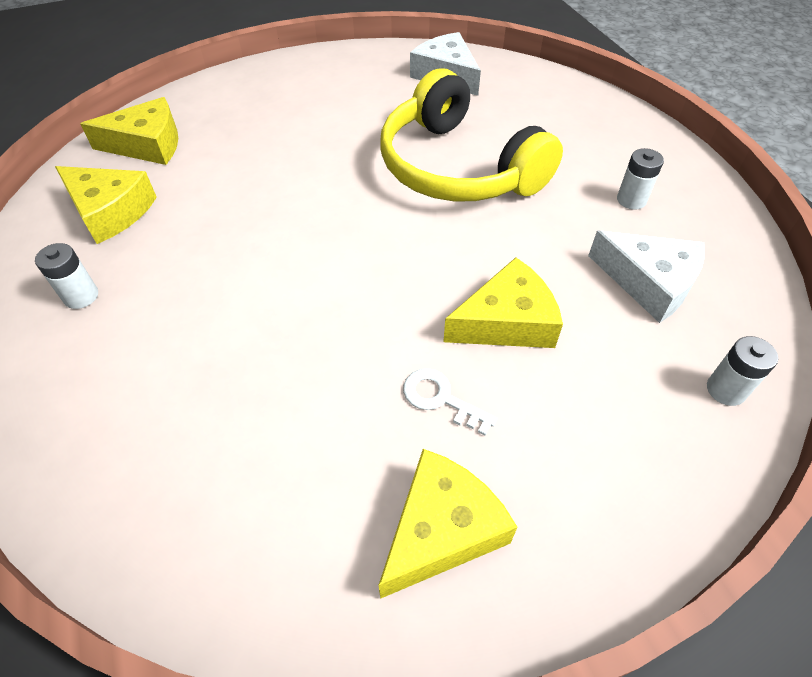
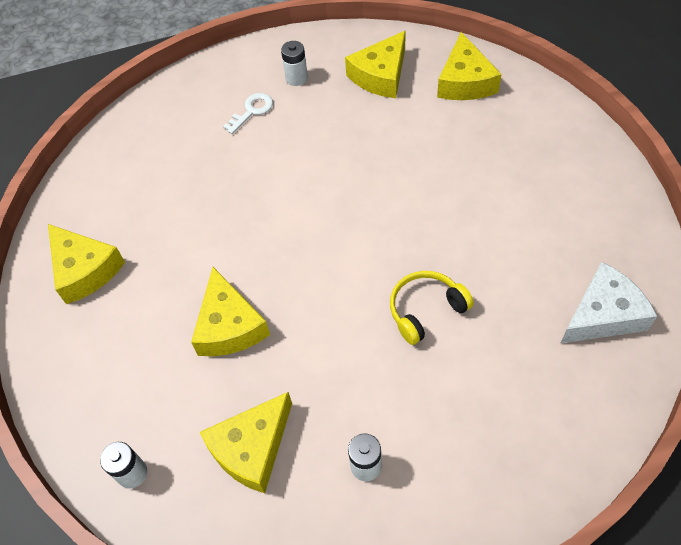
camera: 100 degrees right, 5 degrees up
(441, 398) = (171, 276): white key -> white key (252, 111)
(458, 167) = (426, 310): yellow headphones -> yellow headphones, size x0.47
(649, 282) = (252, 448): white cheese -> yellow cheese

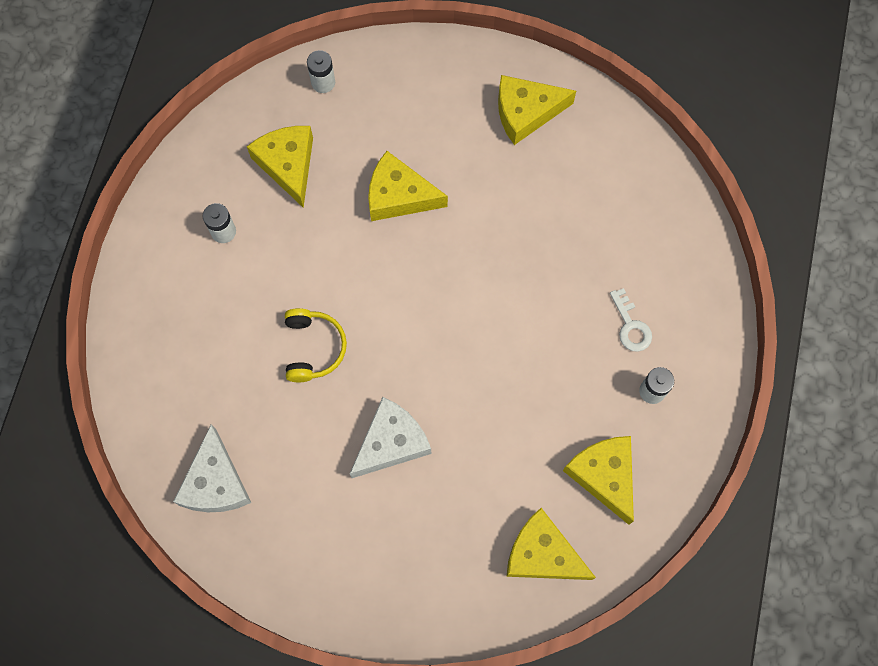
camera: 115 degrees right, 15 degrees up
(461, 208) = (391, 442): none -> white cheese

